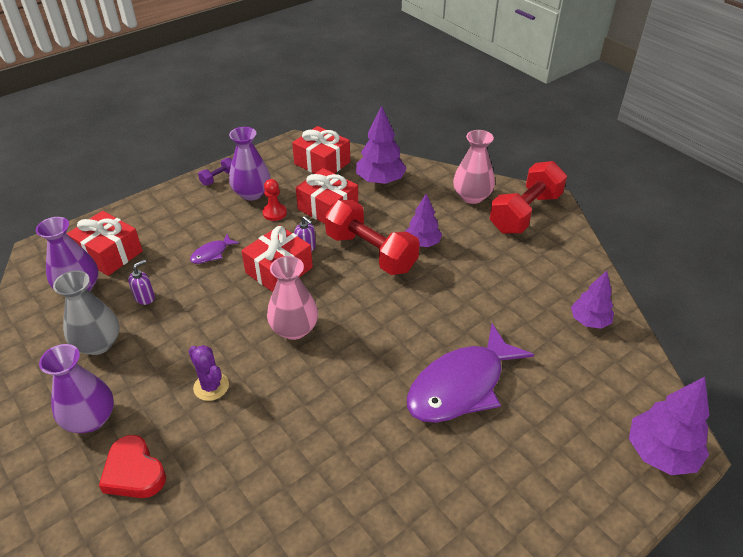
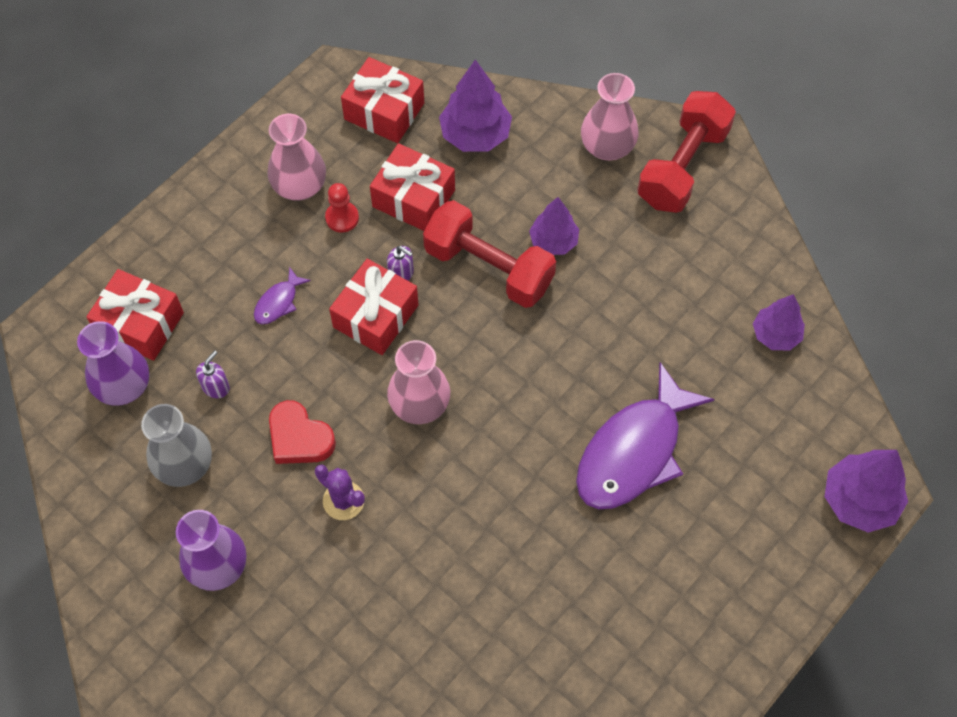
camera: 10 degrees left, 20 degrees up
(134, 472) = (293, 620): red heart -> red heart (299, 438)
(218, 178) = (242, 163): purple dumbbell -> none
(252, 193) = (299, 186): purple vase -> pink vase

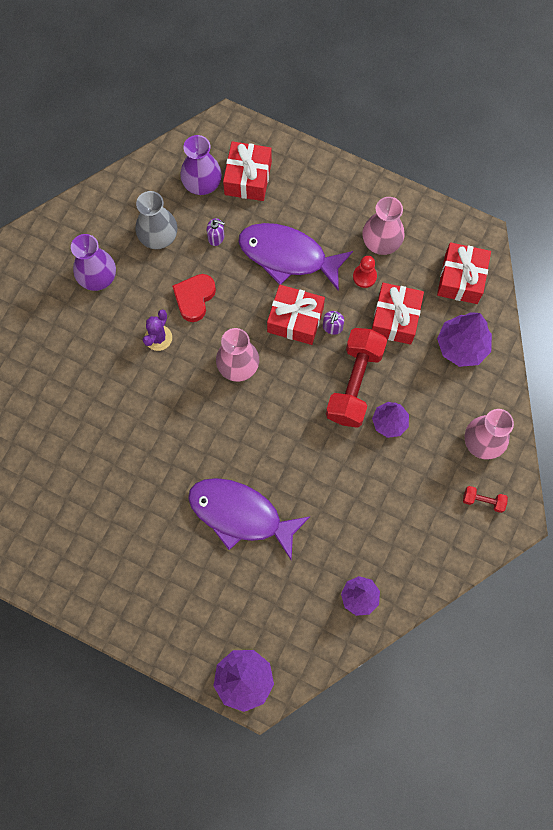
camera: 75 degrees right, 10 degrees up
(278, 302) = (288, 256): purple fish -> purple fish, size x2.37
(682, 166) = (483, 501): red dumbbell -> red dumbbell, size x0.43

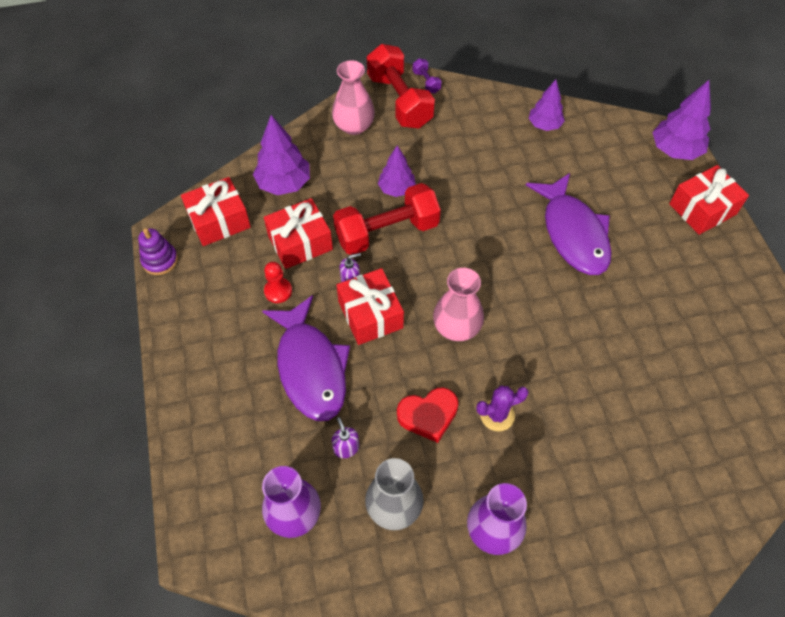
camera: 130 degrees left, 15 degrees down
(248, 178) = (251, 471): red gift -> red gift (702, 209)
(381, 242) = (230, 302): pink vase -> none
(455, 220) = (160, 260): none -> purple stacking toy
(483, 501) = (399, 101): red dumbbell -> red dumbbell, size x2.32
(488, 542) = (426, 82): none -> purple dumbbell

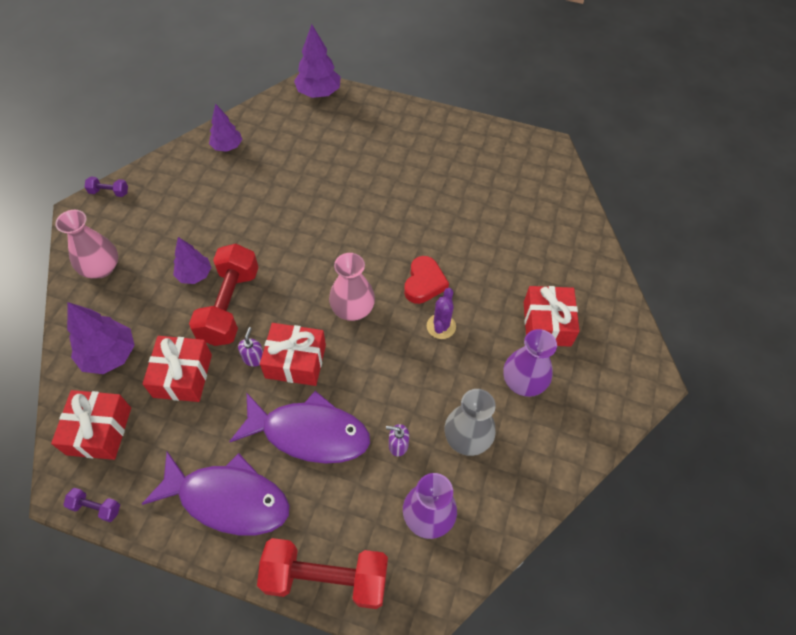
camera: 60 degrees left, 0 degrees up
(160, 260) = (96, 507): purple stacking toy -> purple dumbbell
(278, 291) = (216, 419): red pawn -> none
(399, 101) = (109, 221): red dumbbell -> red dumbbell (326, 578)
(428, 415) = (410, 371): red heart -> red heart (424, 283)
(573, 233) = (334, 190): purple fish -> purple fish (228, 499)
(702, 209) = (376, 111): red gift -> red gift (547, 324)

